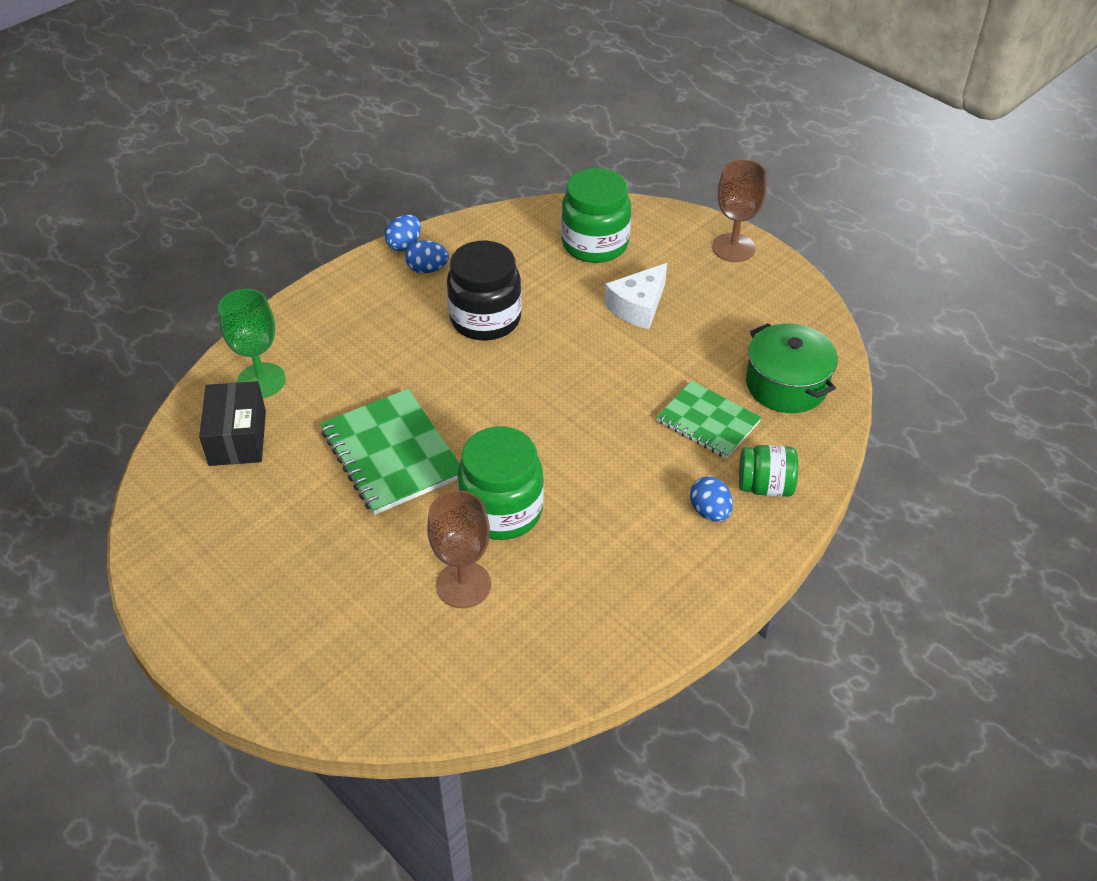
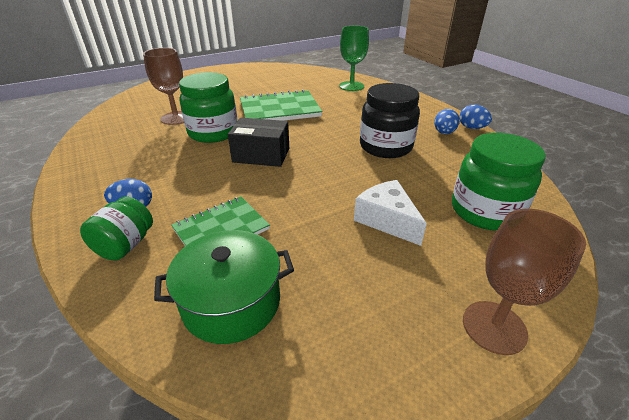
camera: 105 degrees right, 10 degrees down
(237, 438) = (314, 81): black box -> black box (261, 155)

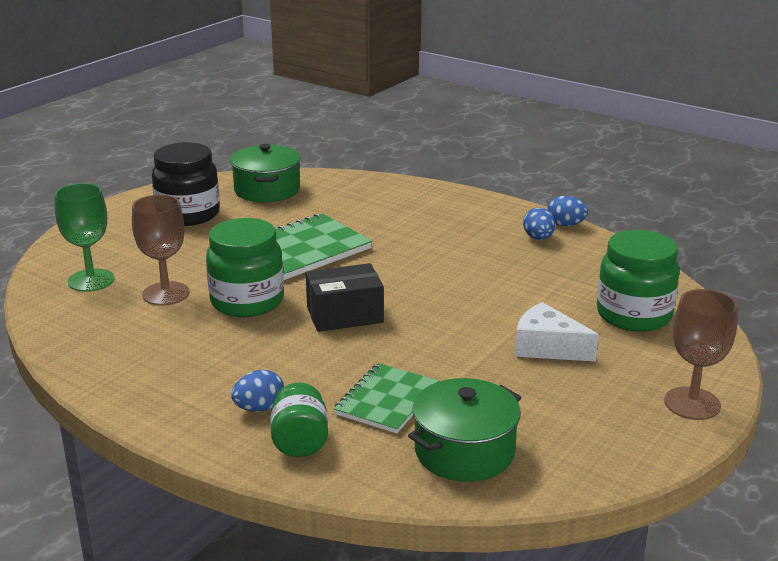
camera: 25 degrees left, 10 degrees down
(295, 75) = (267, 190): none -> green pot
(351, 86) = (369, 194): green goblet -> green goblet (91, 280)
(385, 147) = (485, 271): black jar -> black jar (188, 214)

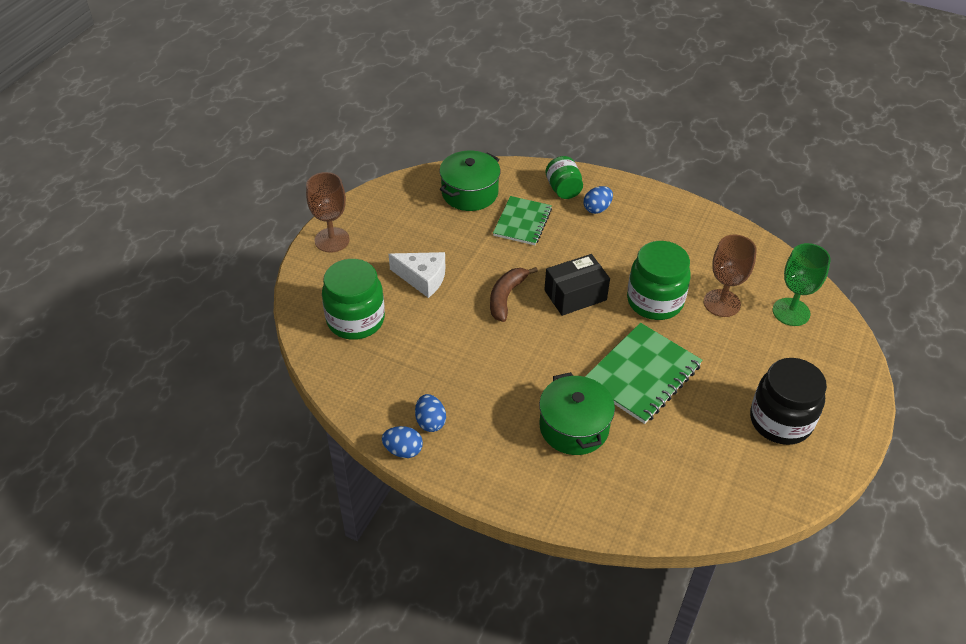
camera: 170 degrees right, 20 degrees up
(267, 190) = (730, 483): green pot -> green pot (574, 427)
(435, 320) = (506, 297): none -> brown banana

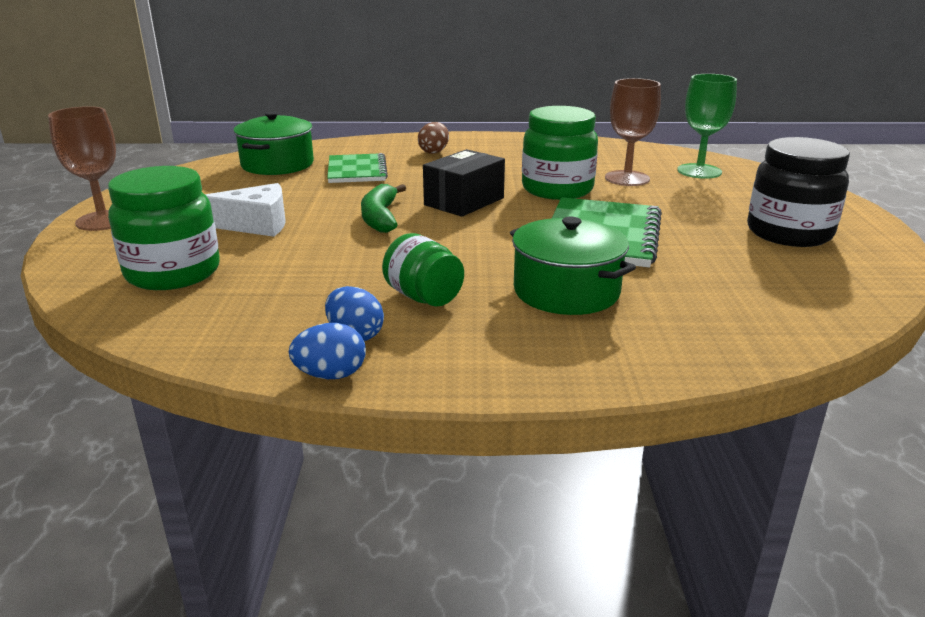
camera: 25 degrees left, 20 degrees down
(506, 297) = (380, 217): brown banana -> green banana
(563, 189) = (386, 148): green jar -> green jar (423, 297)
(597, 209) = (434, 152): blue egg -> brown egg

